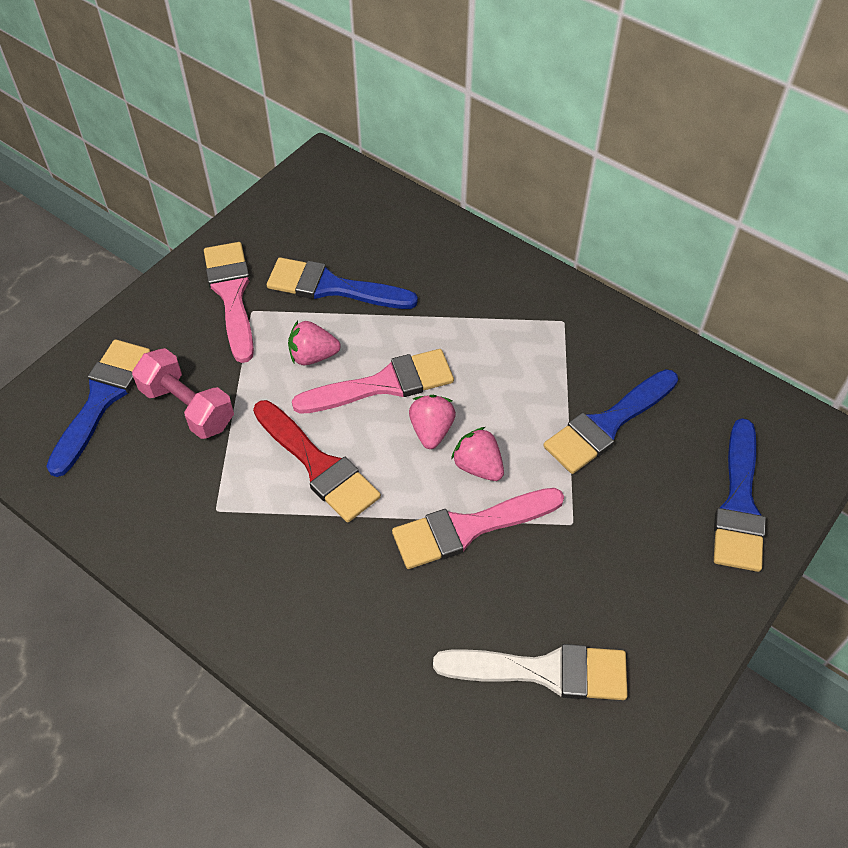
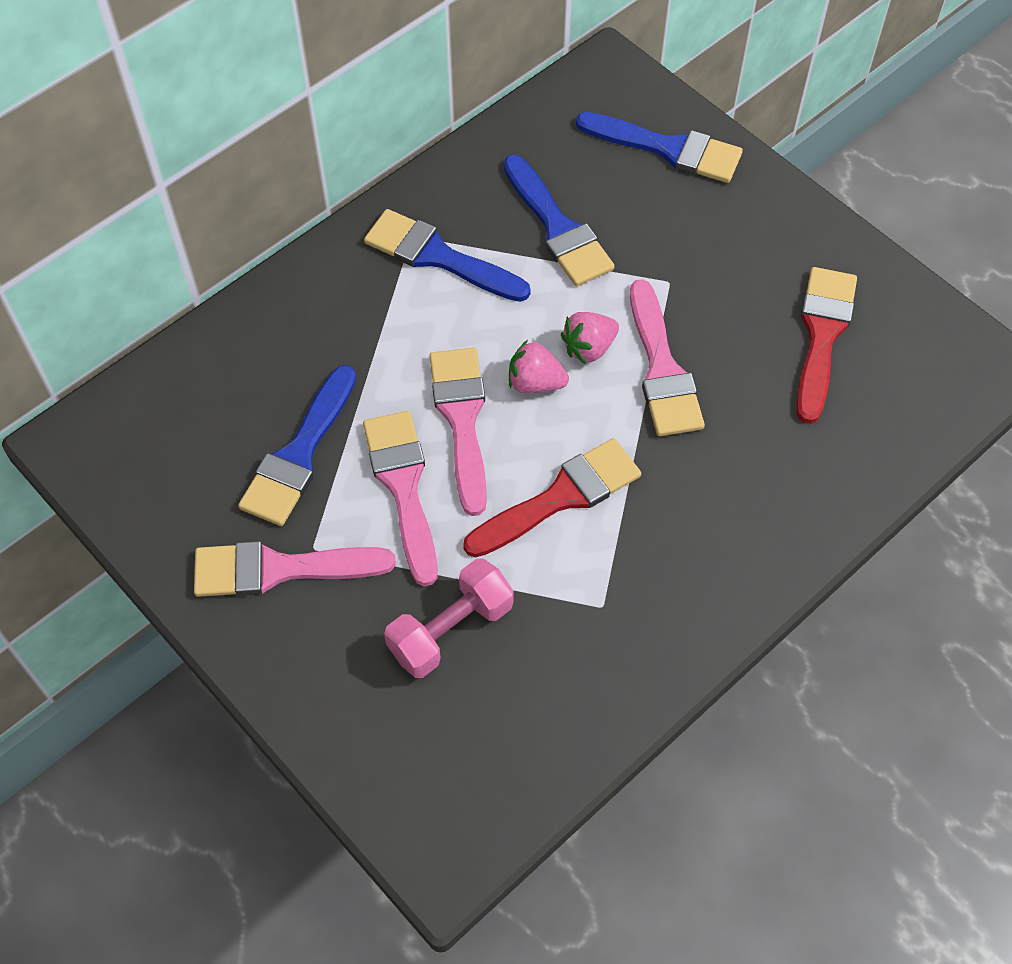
camera: 80 degrees left, 5 degrees up
(102, 399) = (417, 731): blue brush -> blue brush (438, 257)
(313, 356) = (403, 487): pink strawberry -> pink brush
(544, 671) = (822, 335): white brush -> red brush

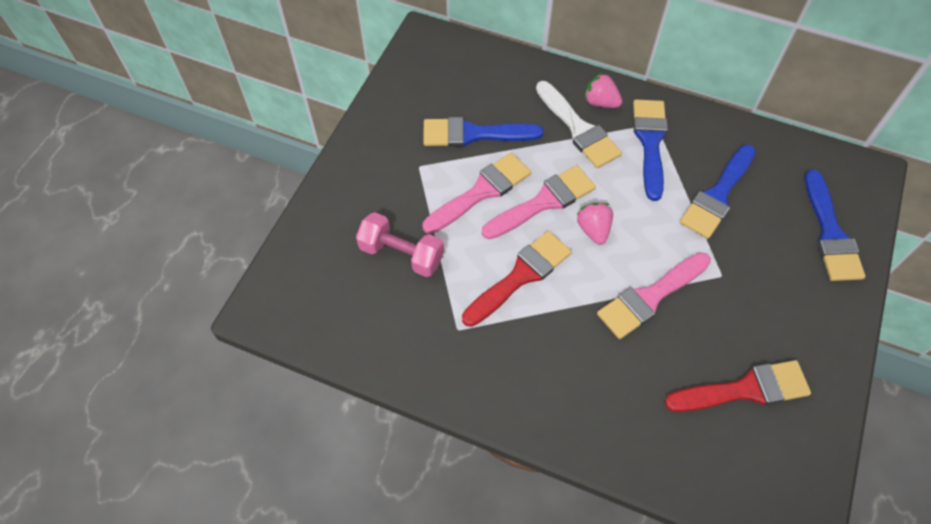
camera: 65 degrees right, 0 degrees up
(280, 569) = (398, 157): pink brush -> none
(368, 325) = (578, 129): none -> white brush
(560, 497) = (520, 276): red brush -> red brush turned 75 degrees counterclockwise
(589, 348) = (638, 249): pink strawberry -> pink strawberry (600, 102)

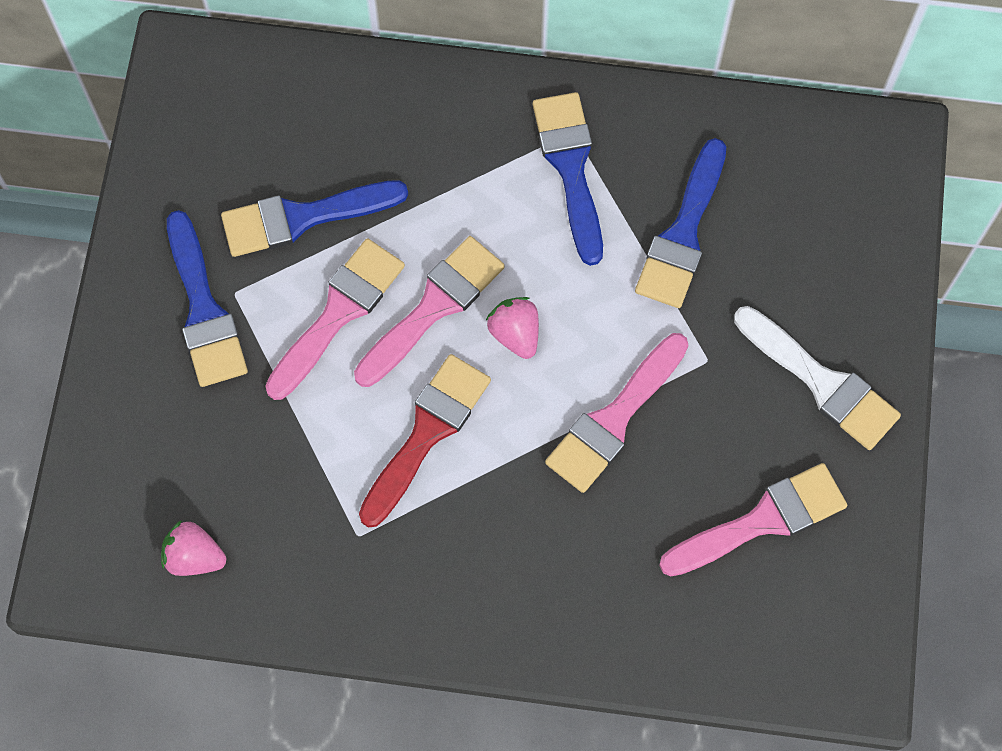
camera: 15 degrees left, 10 degrees up
(401, 254) = (248, 442): pink dumbbell -> none
(578, 129) = (459, 169): white brush -> white brush (821, 382)
(600, 102) = (483, 114): pink strawberry -> pink strawberry (194, 557)
(745, 389) = (762, 521): red brush -> pink brush
(830, 233) = (849, 255): blue brush -> blue brush (204, 309)

